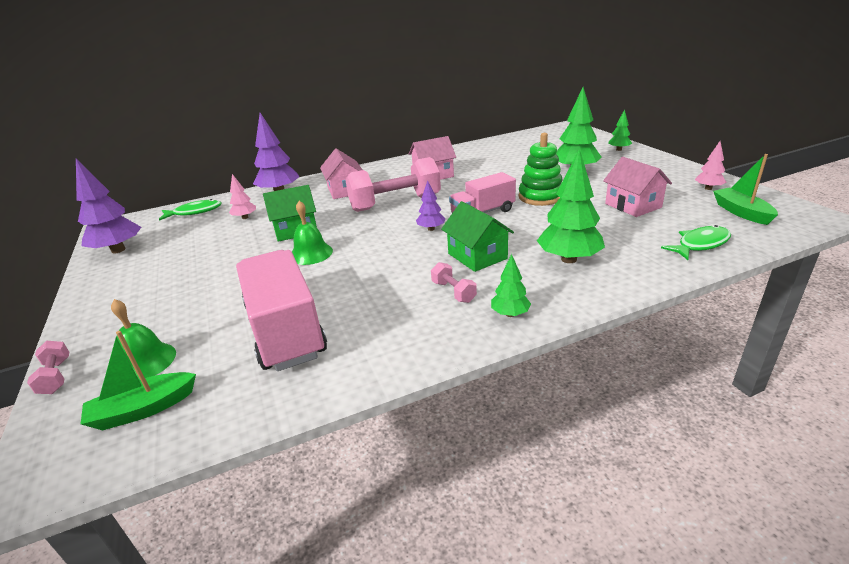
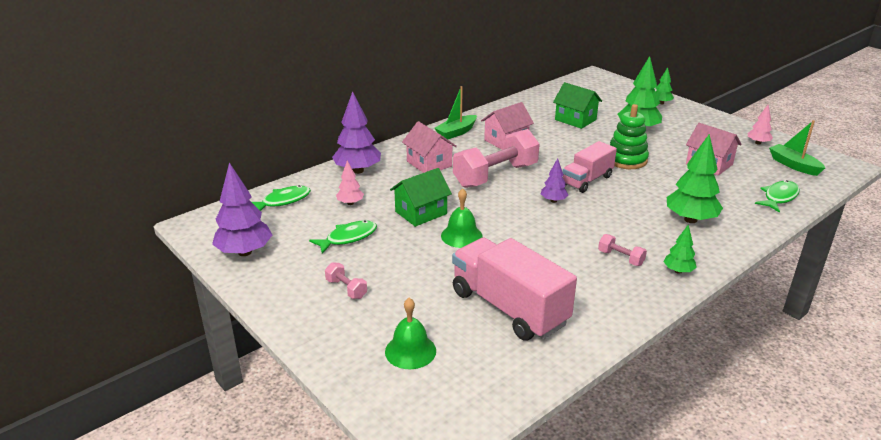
camera: 20 degrees left, 0 degrees up
(56, 376) = (340, 375): pink dumbbell -> pink dumbbell (346, 289)
(143, 409) = (453, 386): green boat -> green boat (456, 132)
(211, 246) = (348, 238): none -> green fish
(477, 256) = (615, 224): green house -> green house (575, 120)

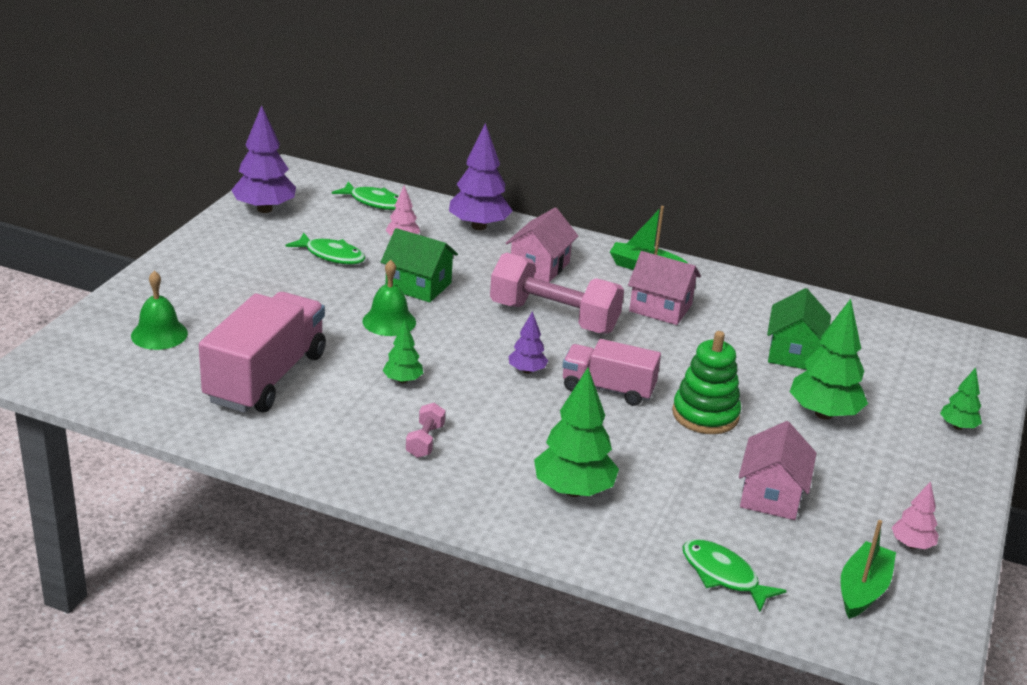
camera: 60 degrees right, 0 degrees up
(346, 289) = (239, 277): pink dumbbell -> none
(678, 271) = (427, 490): green tree -> green tree (402, 380)
(779, 197) = (723, 575): green fish -> green fish turned 150 degrees counterclockwise

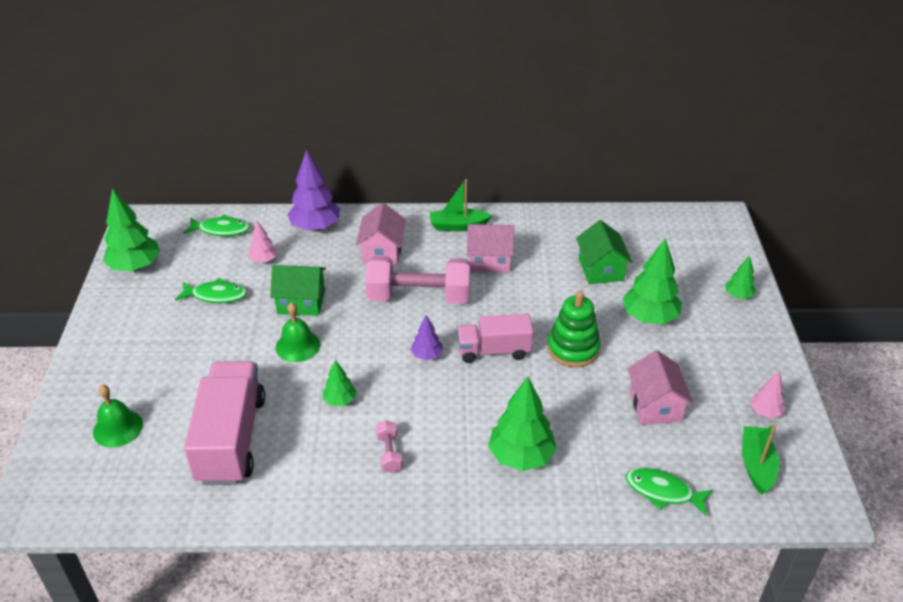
camera: 20 degrees left, 10 degrees up
(264, 209) = (135, 266): purple tree -> green tree

